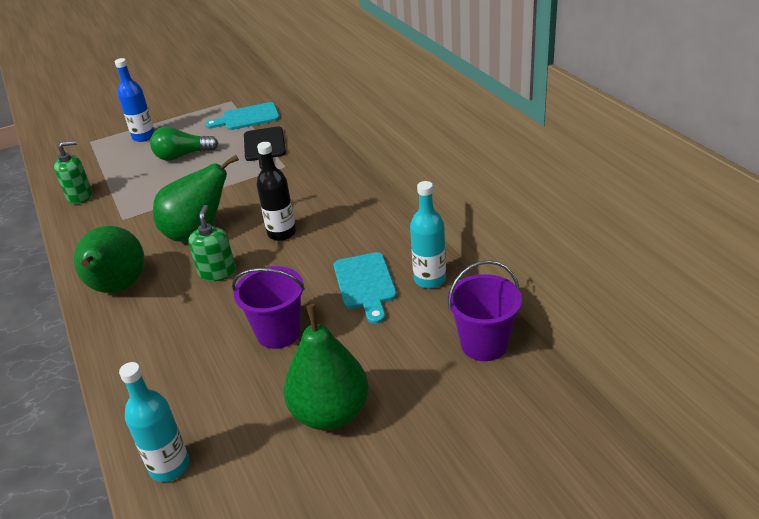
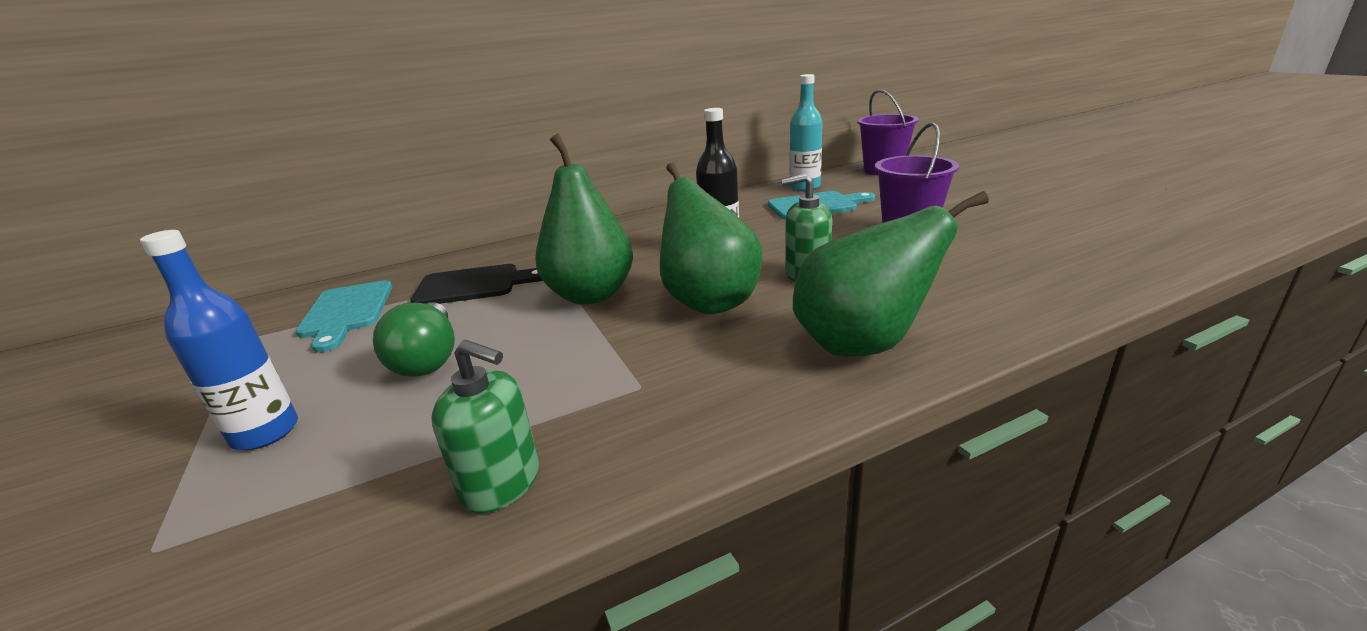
camera: 90 degrees left, 10 degrees down
(80, 196) = (501, 483): green soap dispenser -> green soap dispenser turned 135 degrees clockwise
(169, 466) = (1146, 251): turquoise bottle -> none
(330, 413) = (1001, 202): green pear -> green pear (591, 295)

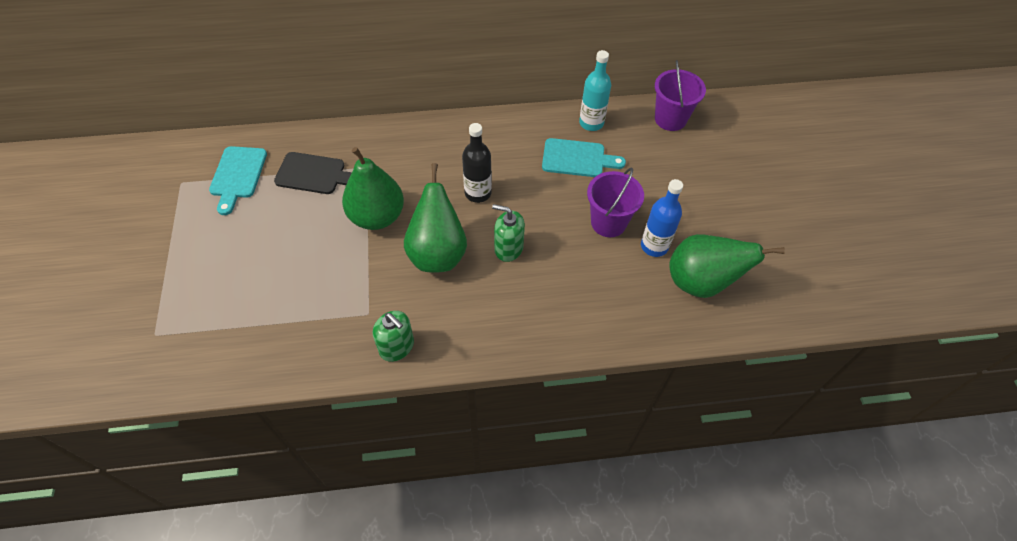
camera: 15 degrees right, 30 degrees up
(265, 433) = (194, 276): blue bottle -> blue bottle (654, 246)
(428, 358) = (275, 245): green light bulb -> none
(501, 483) = (288, 352): green soap dispenser -> green soap dispenser (396, 346)
(862, 345) = (489, 327): green pear -> green pear (701, 282)

